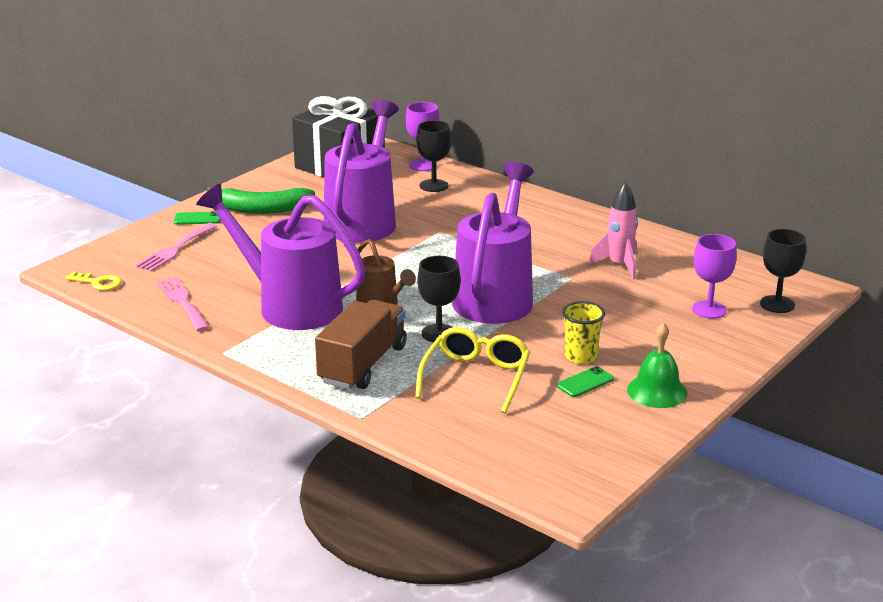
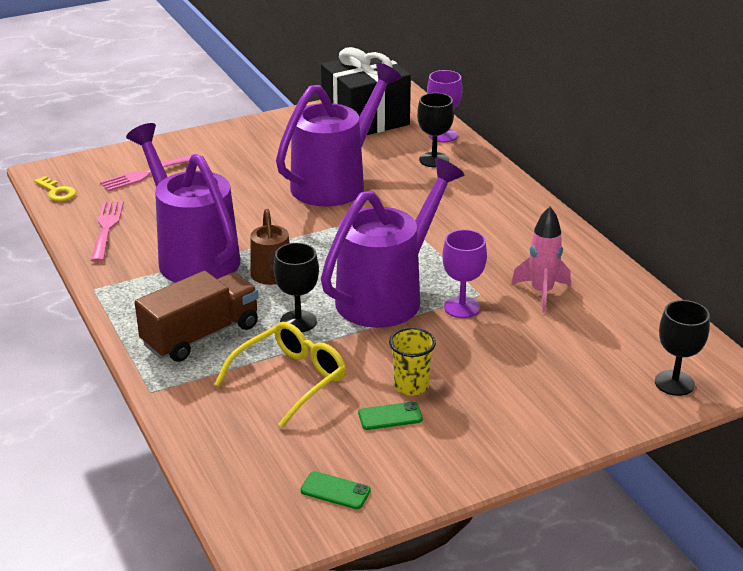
camera: 25 degrees right, 5 degrees up
(197, 219) = (192, 147): green phone -> green phone (335, 491)
(261, 209) = (255, 149): green banana -> none
(657, 391) = (454, 448): green bell -> none
(709, 310) = (592, 369): purple goblet -> purple goblet (462, 307)

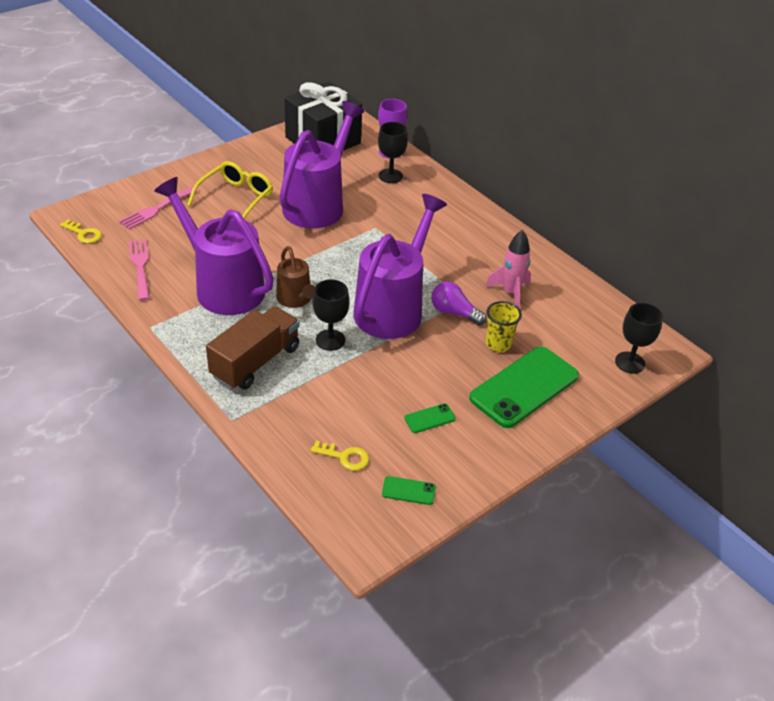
camera: 15 degrees left, 10 degrees up
(270, 445) = (345, 457): none -> yellow key
(290, 379) = (341, 394): yellow glasses -> yellow glasses (236, 198)
(411, 386) = (437, 389): yellow cup -> yellow cup (498, 344)
(462, 307) = (454, 313): purple goblet -> purple light bulb
(523, 395) = (524, 387): none -> green phone

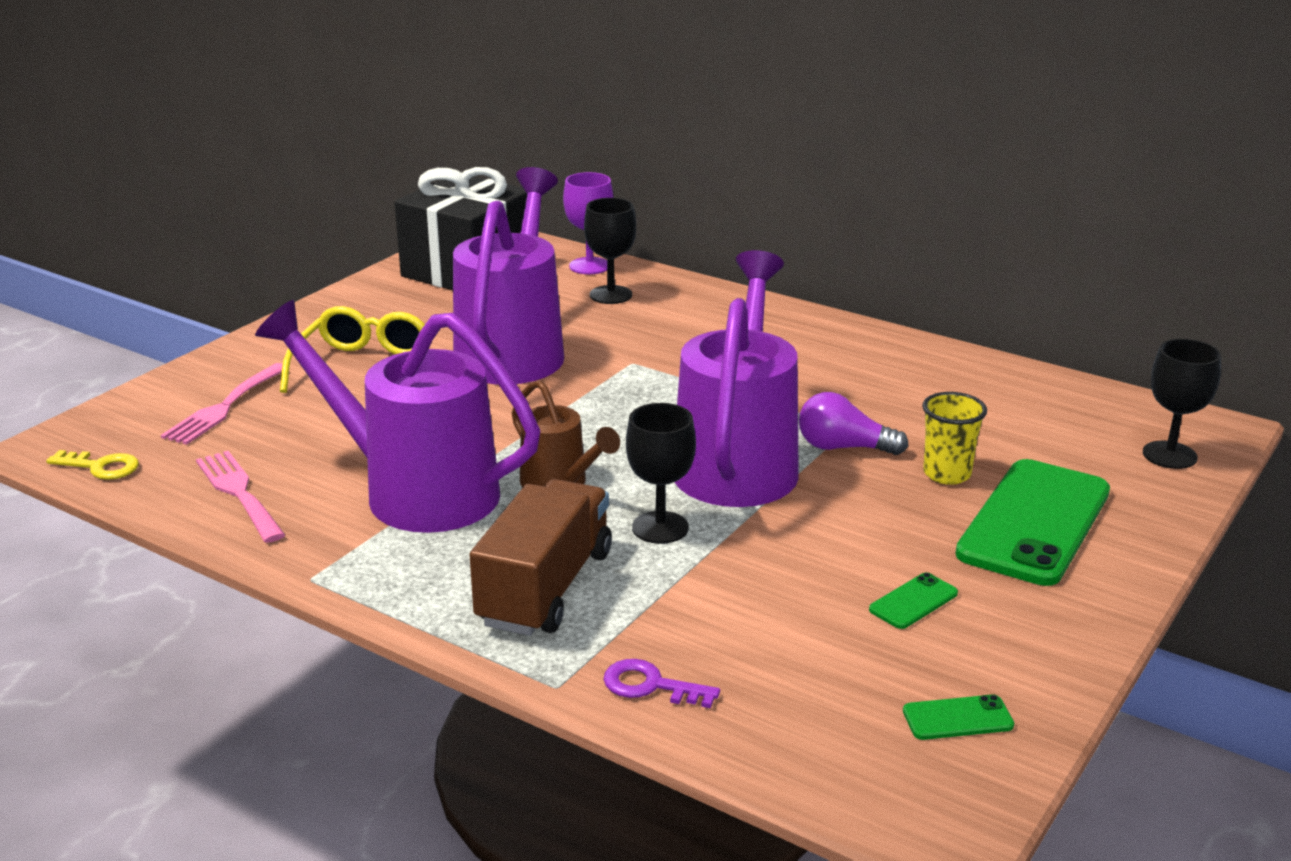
camera: 15 degrees left, 15 degrees down
(275, 431) = (651, 686): none -> purple key
(345, 457) = (806, 694): yellow key -> none
(510, 293) = (914, 404): pink rocket -> none

